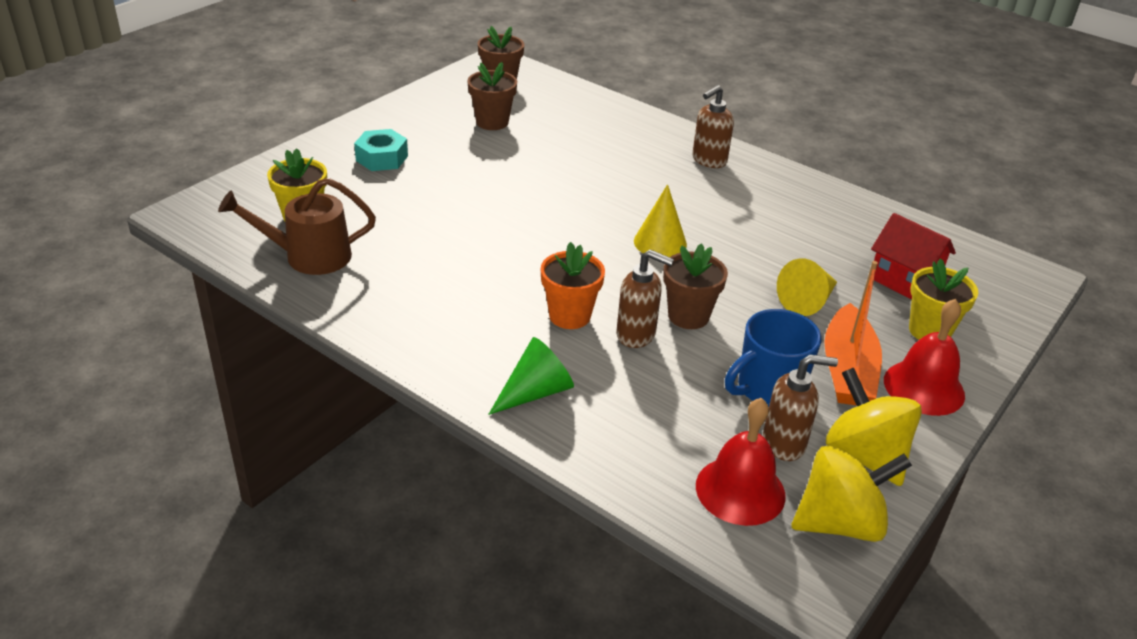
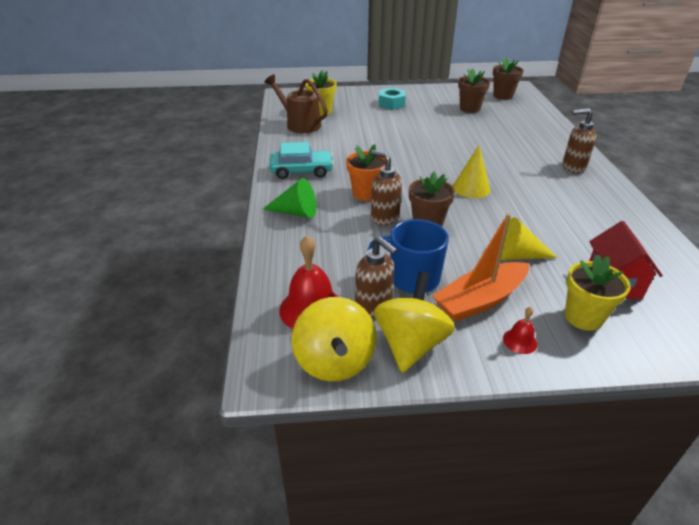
camera: 50 degrees right, 0 degrees up
(441, 330) = (302, 171): none -> turquoise car
(636, 335) = (384, 217): brown soap dispenser -> brown soap dispenser turned 150 degrees clockwise
(840, 523) = (334, 361): yellow spinning top -> yellow spinning top turned 45 degrees clockwise
(924, 387) = (520, 341): red bell -> red bell, size x0.49

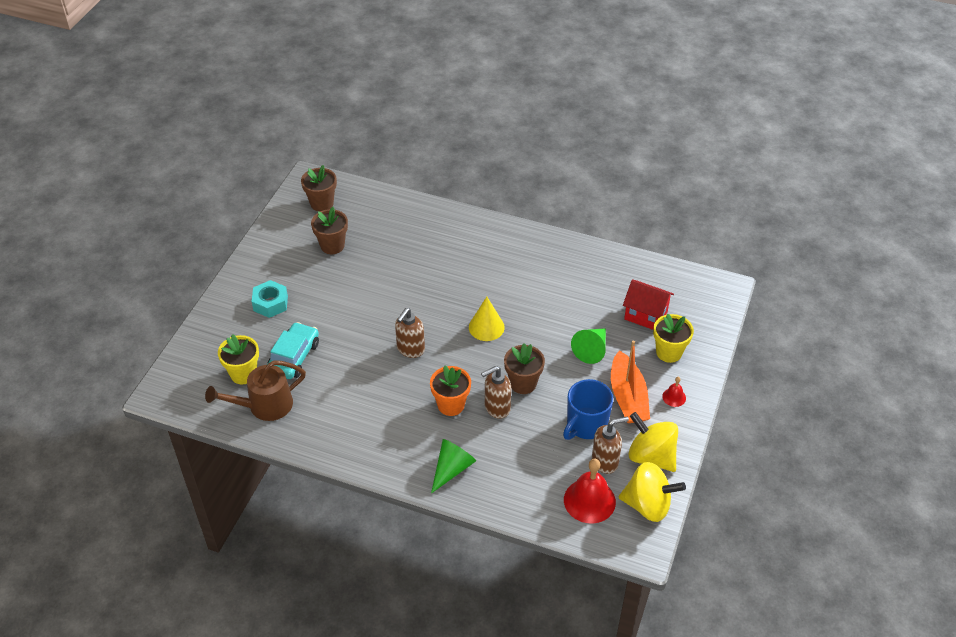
camera: 65 degrees left, 10 degrees up
(302, 171) = (377, 439): turquoise car -> turquoise car (294, 357)
(516, 256) = (591, 350): yellow cone -> green cone
(573, 167) = (494, 242): brown soap dispenser -> brown soap dispenser (410, 349)

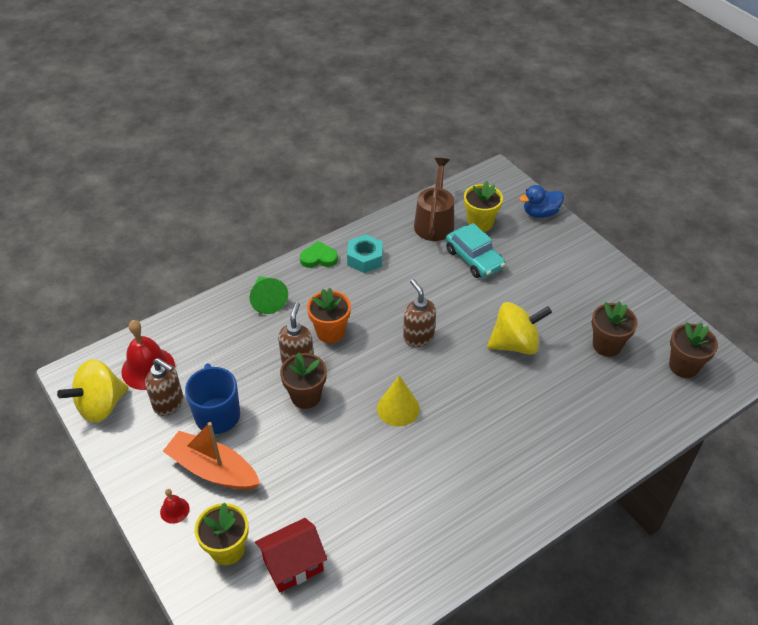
camera: 125 degrees right, 0 degrees up
(200, 340) = (540, 213): none -> blue duck
(270, 303) = (553, 270): turquoise nut -> turquoise nut (365, 258)
(374, 463) = (319, 258): none -> green heart
(591, 350) = (294, 479): green cone -> none
(605, 461) = (169, 404): brown soap dispenser -> brown soap dispenser turned 75 degrees counterclockwise
(651, 456) = (138, 442): yellow spinning top -> yellow spinning top (515, 344)

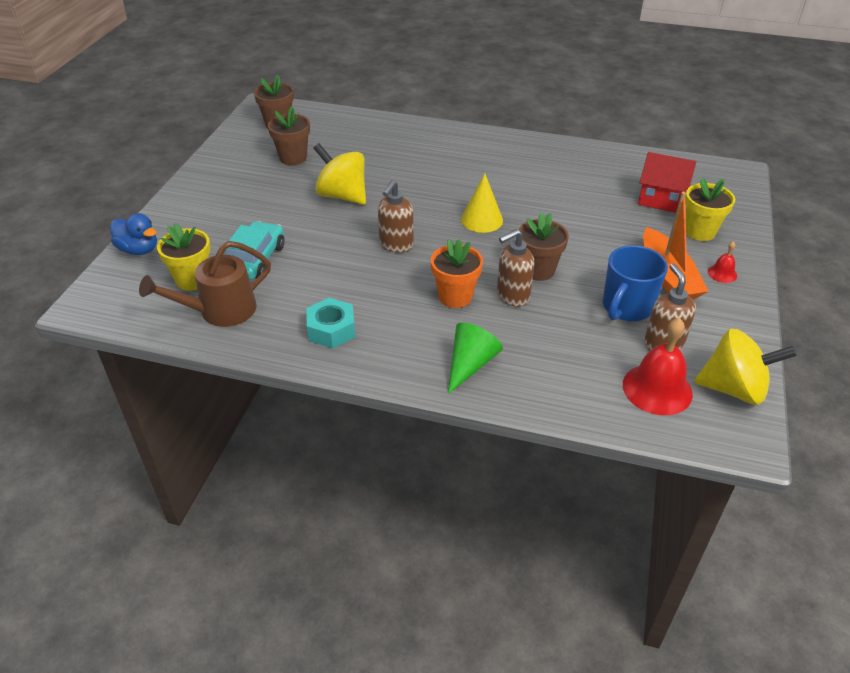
camera: 130 degrees left, 5 degrees down
(319, 258) = (368, 364): green heart -> none

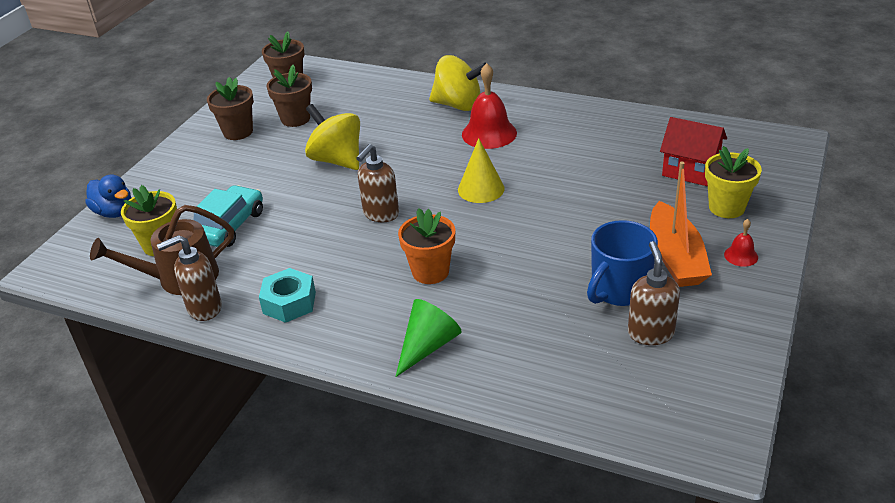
camera: 10 degrees right, 5 degrees down
(512, 296) = (493, 273): brown soap dispenser -> brown soap dispenser (204, 308)
(538, 270) = (529, 246): brown flower pot -> brown flower pot (238, 132)
(657, 389) = (631, 382): red bell -> red bell (489, 133)
(733, 389) = (720, 387): yellow spinning top -> yellow spinning top (458, 105)

